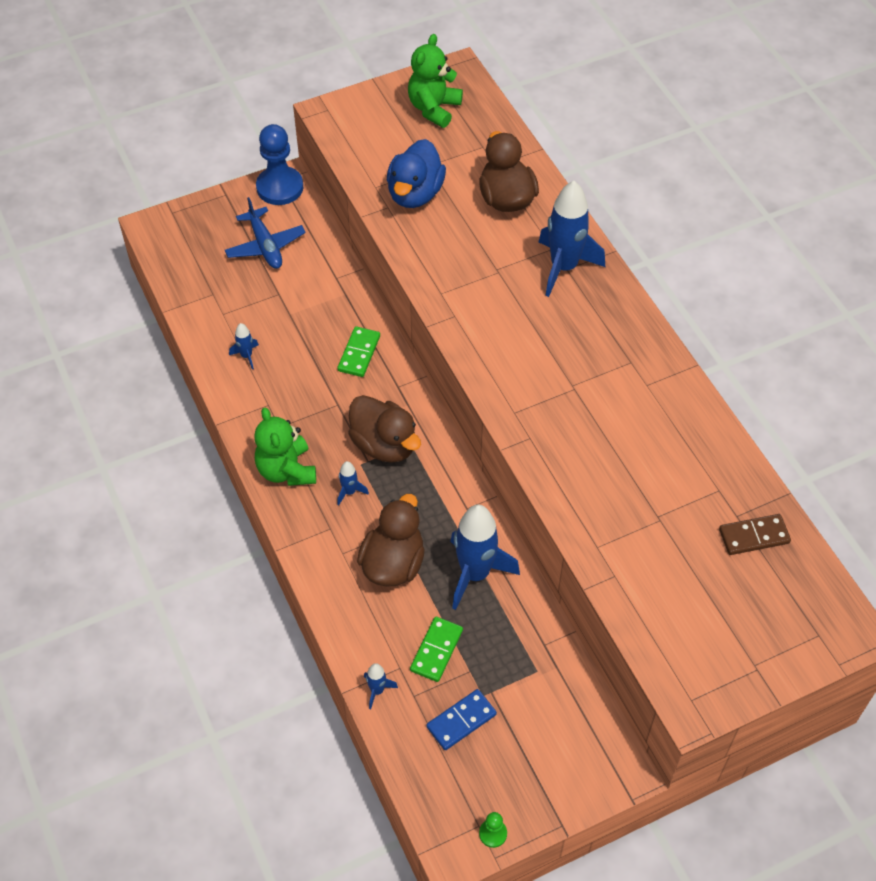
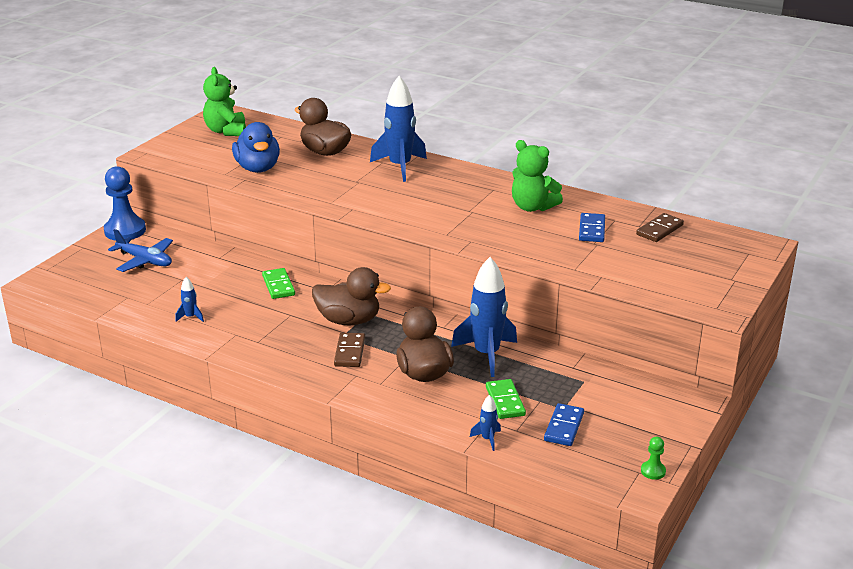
camera: 35 degrees left, 25 degrees down
(286, 470) = (289, 360): green teddy bear -> green teddy bear (532, 207)
(349, 492) = (350, 352): blue rocket -> brown domino
(676, 492) = (591, 230): none -> blue domino

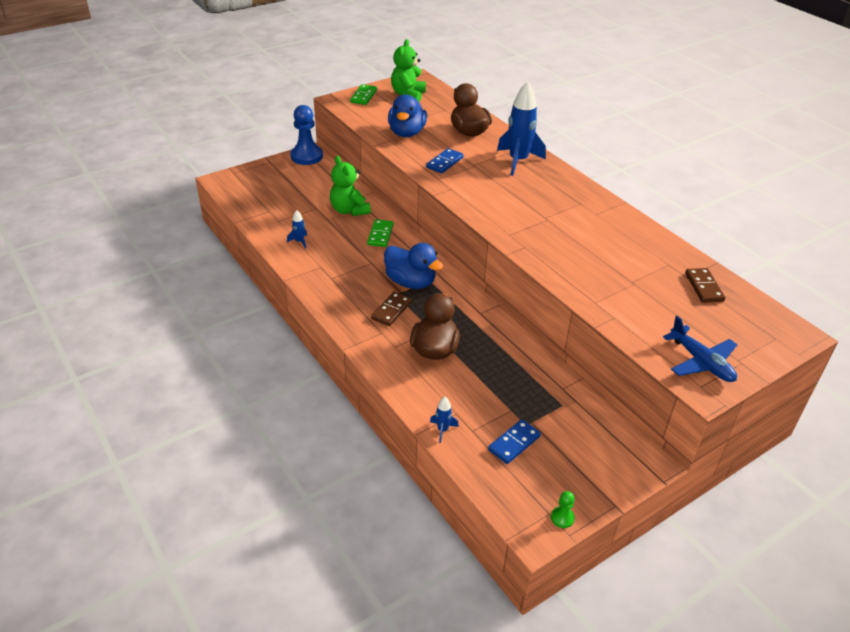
camera: 25 degrees right, 10 degrees up
(145, 260) = (302, 185): blue plane -> blue plane (701, 362)
(349, 320) = (410, 282): brown duck -> blue duck
(486, 354) = (497, 350): blue rocket -> none
(505, 401) = (482, 399): green domino -> green domino (363, 96)
(532, 207) = (602, 230): green teddy bear -> green teddy bear (349, 210)
(591, 230) = (639, 268): blue domino -> blue domino (444, 162)
(659, 230) = (704, 287): brown domino -> brown domino turned 75 degrees counterclockwise

